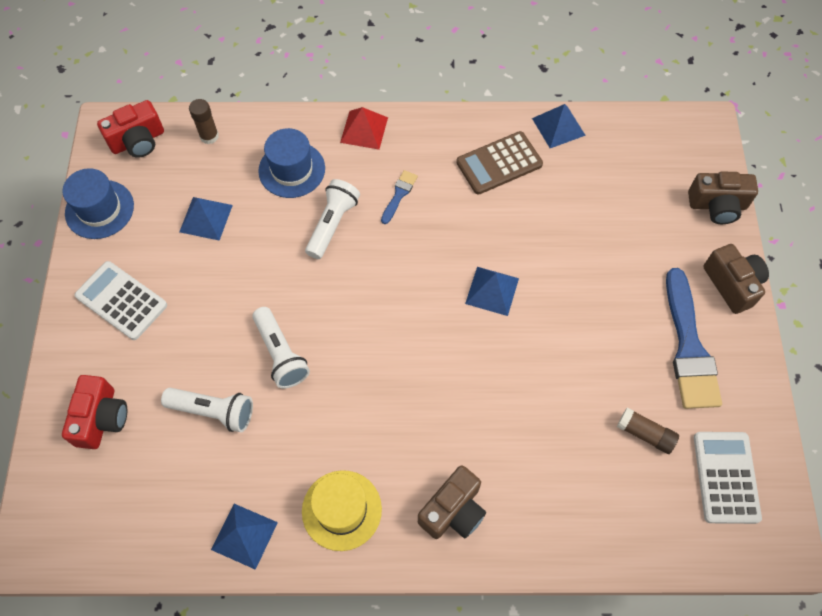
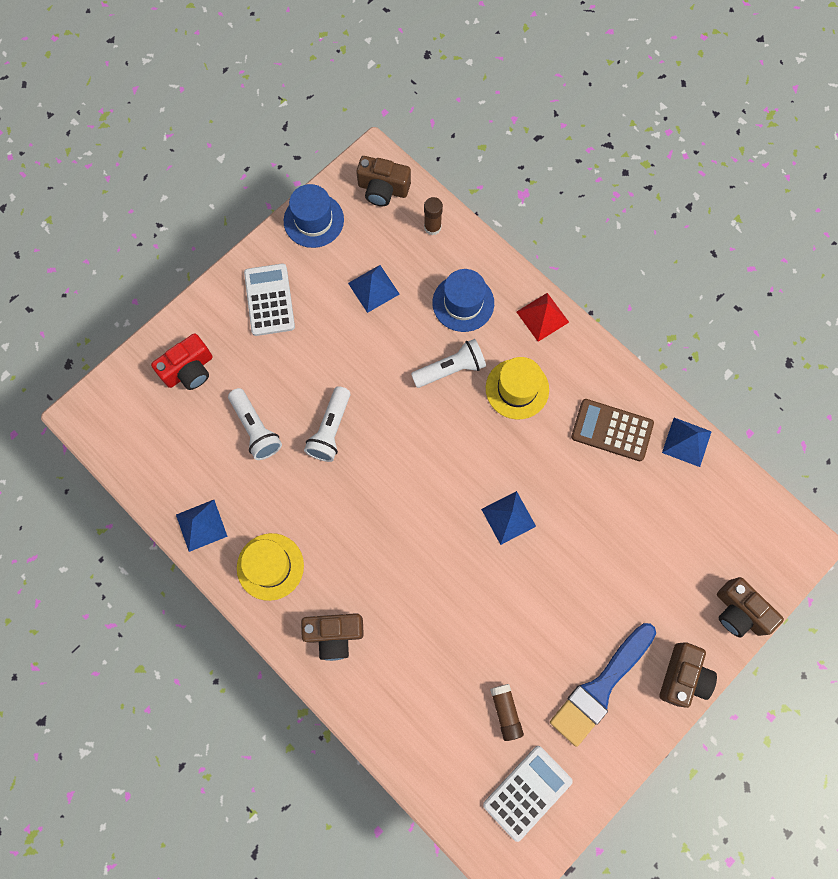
camera: 45 degrees right, 10 degrees up
(138, 141) = (383, 189): red camera -> brown camera
(399, 195) = (517, 389): blue brush -> yellow hat

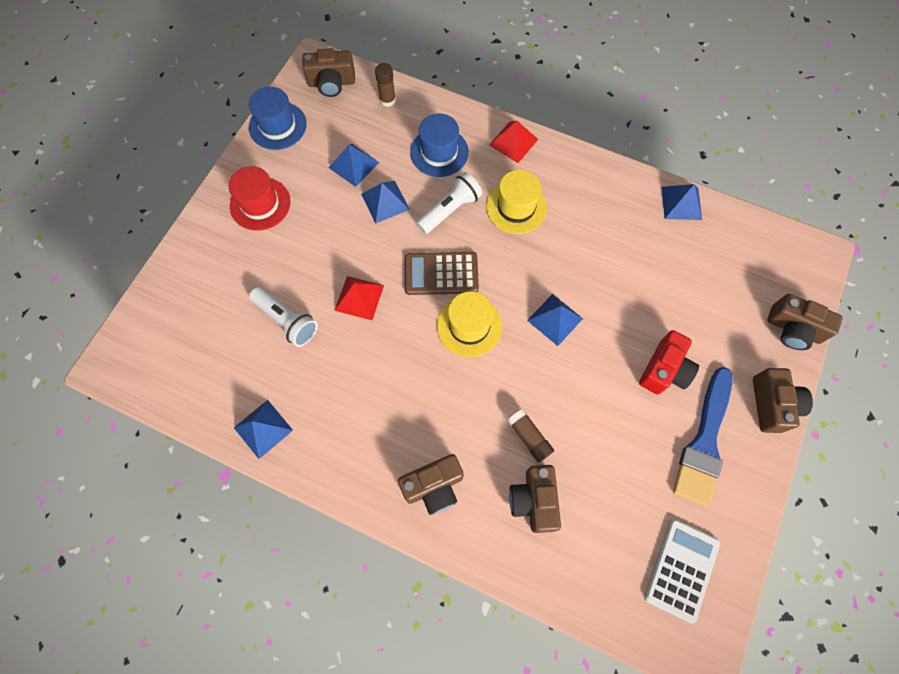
camera: 20 degrees left, 5 degrees down
(189, 370) = (203, 289): red camera -> red camera (664, 370)
(269, 300) = (260, 204): white calculator -> red hat
(270, 566) = (346, 444): yellow hat -> yellow hat (469, 326)
(330, 430) = (359, 297): white flashlight -> red pyramid
(390, 338) = (385, 201): none -> blue pyramid
(419, 681) = (534, 500): none -> brown camera
(505, 711) = (627, 498): brown glue stick -> brown glue stick (529, 437)
(612, 430) = (613, 214): brown calculator -> brown calculator (441, 274)

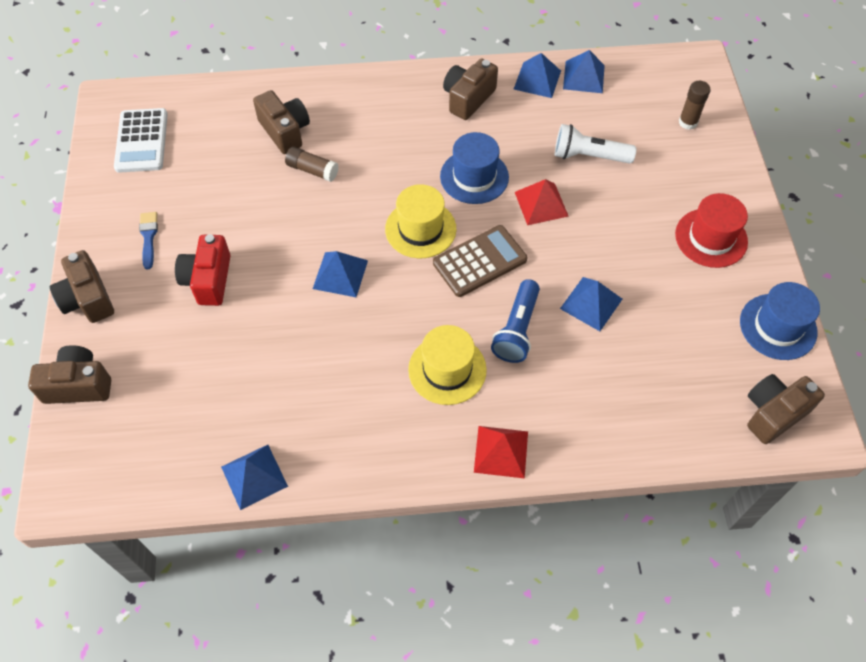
camera: 150 degrees right, 10 degrees down
(353, 165) = (657, 326): blue pyramid -> blue pyramid (584, 77)
(387, 100) = (690, 426): brown glue stick -> brown glue stick (688, 122)
(434, 486) = (372, 105): brown camera -> brown camera (468, 98)
(439, 152) = (577, 390): blue hat -> blue hat (474, 177)
(450, 210) = (517, 330): white flashlight -> blue flashlight
(704, 442) = (148, 237): blue brush -> blue brush, size x0.46

